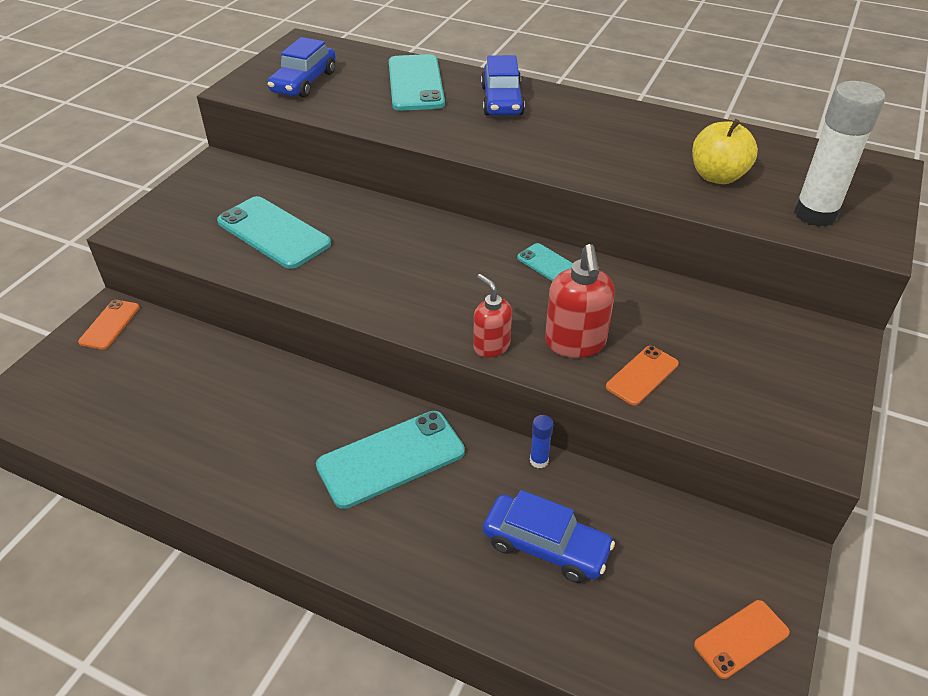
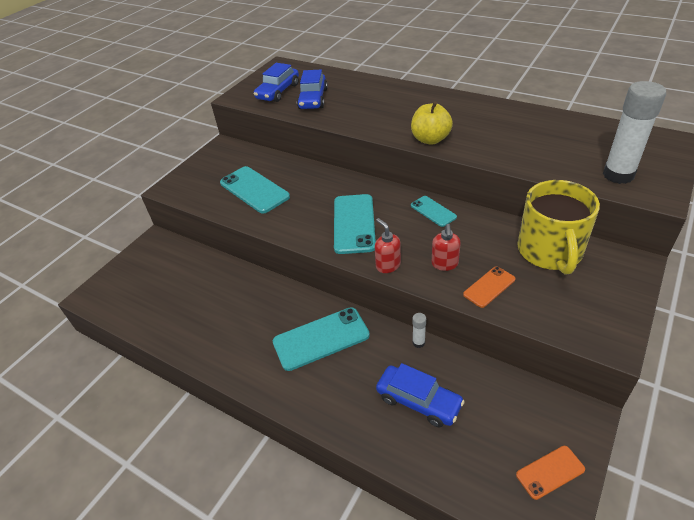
camera: 10 degrees right, 0 degrees up
(110, 324) = (154, 248): orange phone -> none
(415, 83) = (349, 90): turquoise phone -> turquoise phone (354, 223)
(502, 101) = (405, 100): blue car -> blue car (313, 99)
(539, 460) = (418, 342): blue glue stick -> white glue stick
(575, 343) = (444, 264): red soap dispenser -> red soap dispenser, size x0.64
(717, 176) = (549, 149): yellow apple -> yellow apple (430, 139)
(724, 323) = (550, 251): none -> yellow mug

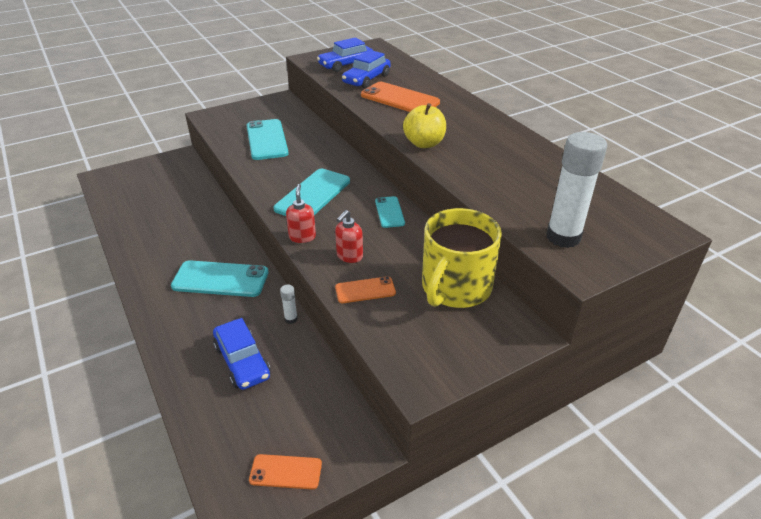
camera: 25 degrees right, 5 degrees down
(363, 107) = (399, 99): none -> orange phone

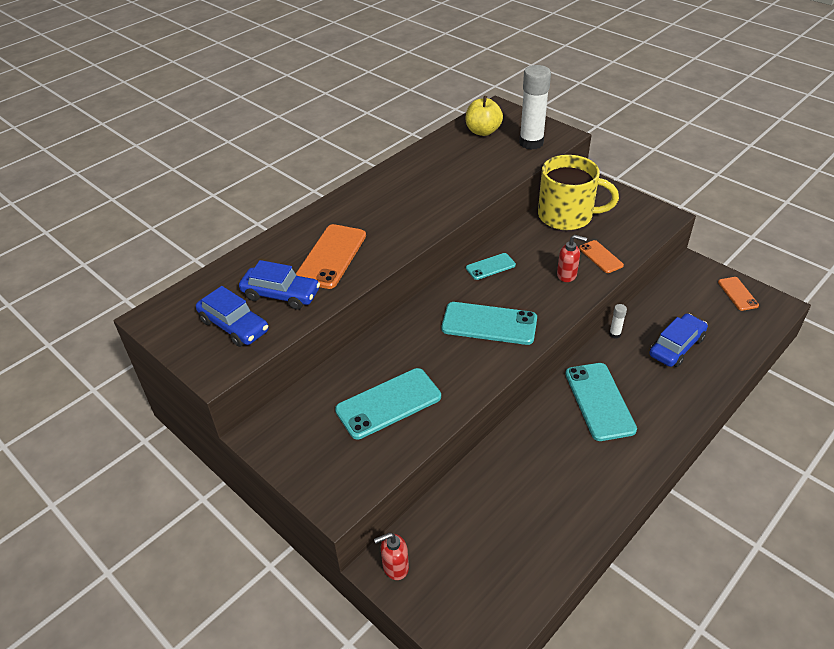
camera: 105 degrees left, 5 degrees up
(302, 237) = (559, 310): red soap dispenser -> red soap dispenser (395, 567)
(424, 143) = (428, 222): yellow apple -> yellow apple (483, 131)

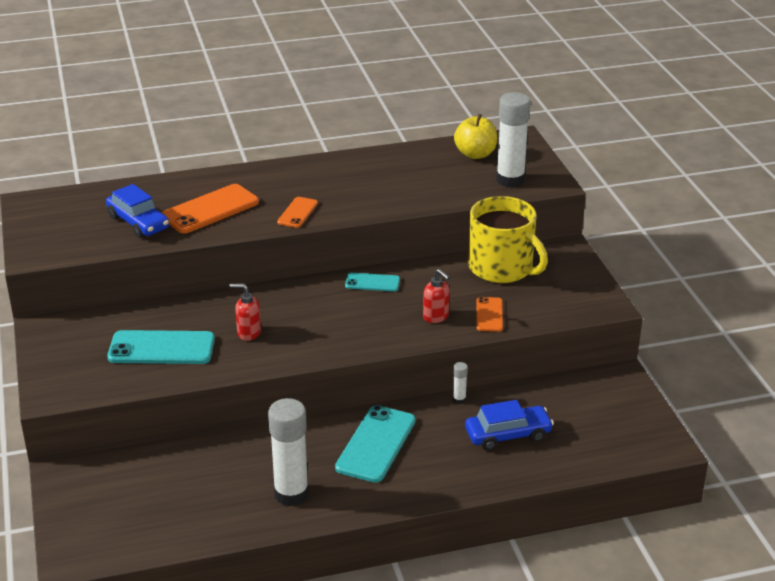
camera: 30 degrees right, 10 degrees down
(234, 326) = (79, 231): blue car -> none
(395, 567) = (71, 477): red soap dispenser -> red soap dispenser (248, 333)
(489, 324) = (315, 326): turquoise phone -> none
(586, 479) = (291, 494): none -> white glue stick
(737, 294) = (636, 419): orange phone -> orange phone (297, 213)

